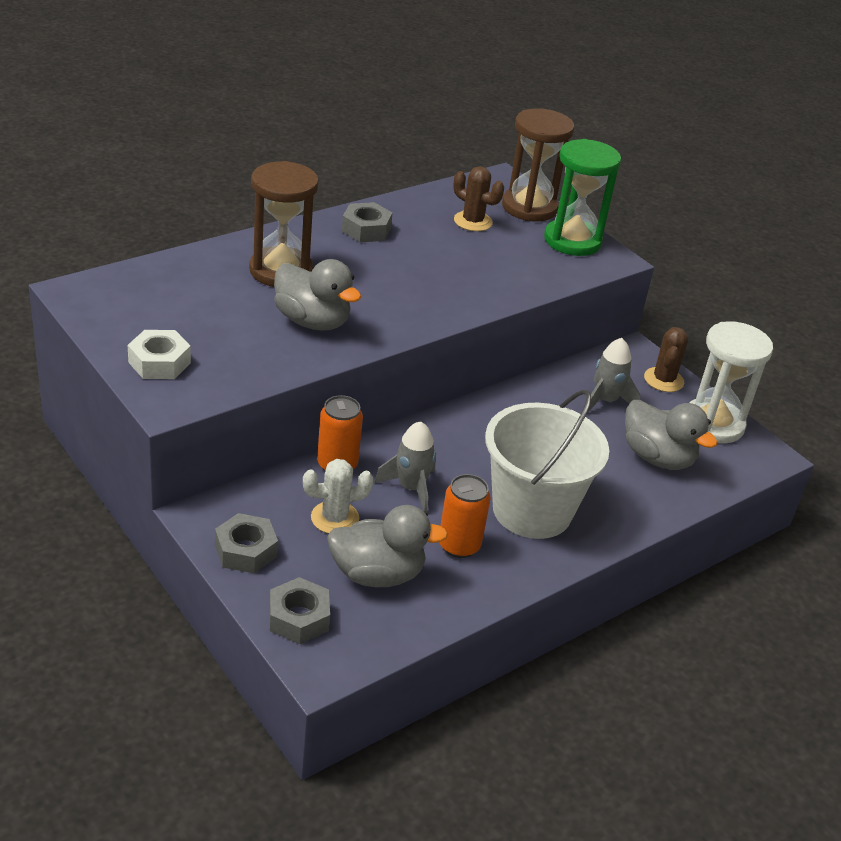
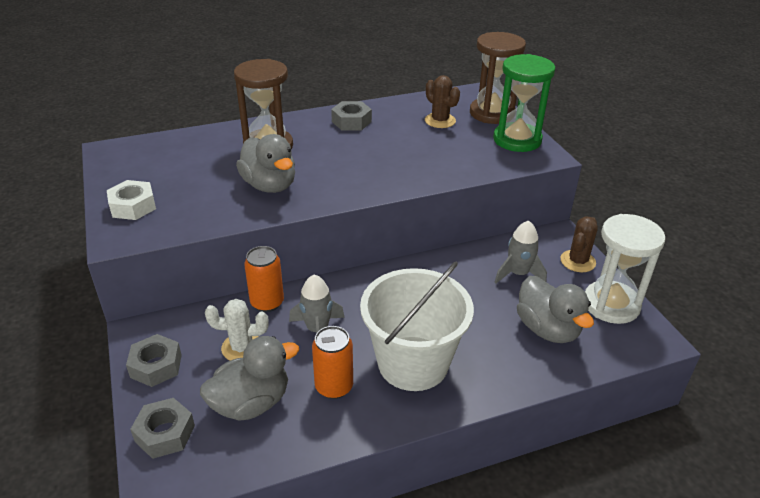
camera: 20 degrees right, 0 degrees up
(377, 574) = (251, 403): grey duck -> grey duck turned 45 degrees counterclockwise

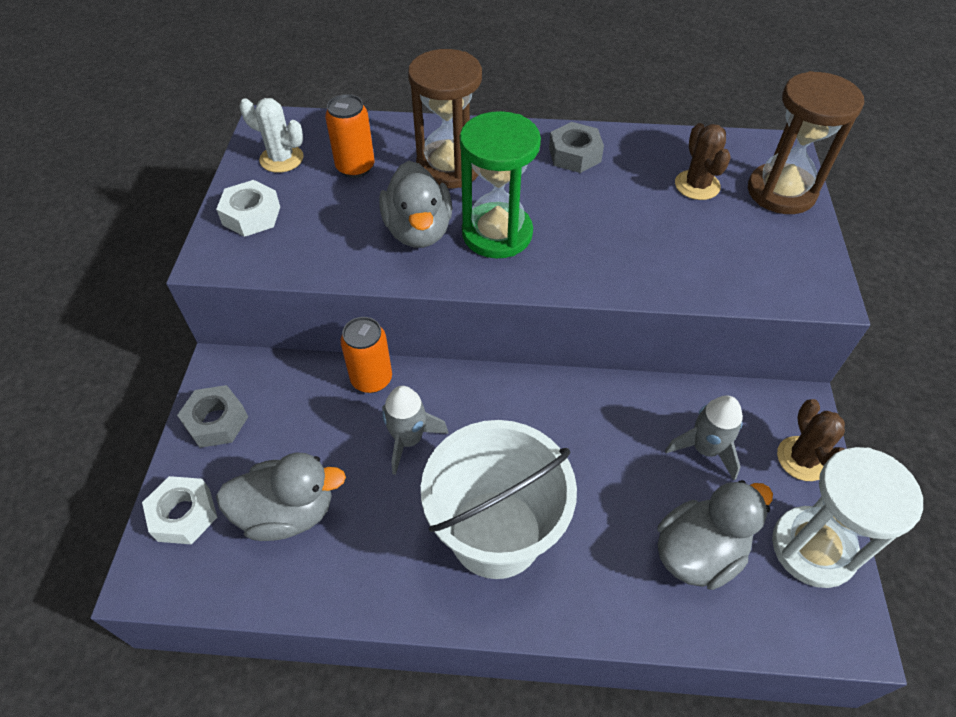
camera: 25 degrees right, 15 degrees up
(165, 433) = (184, 514): grey nut -> white nut
(242, 347) = (314, 432): white cactus -> white cactus (281, 159)
(334, 387) = (387, 528): orange can -> orange can (355, 167)
(517, 140) = (793, 250): green hourglass -> green hourglass (497, 233)
(547, 329) = (698, 552): grey duck -> grey duck turned 120 degrees counterclockwise
(578, 261) = (802, 459): brown cactus -> brown cactus turned 60 degrees counterclockwise

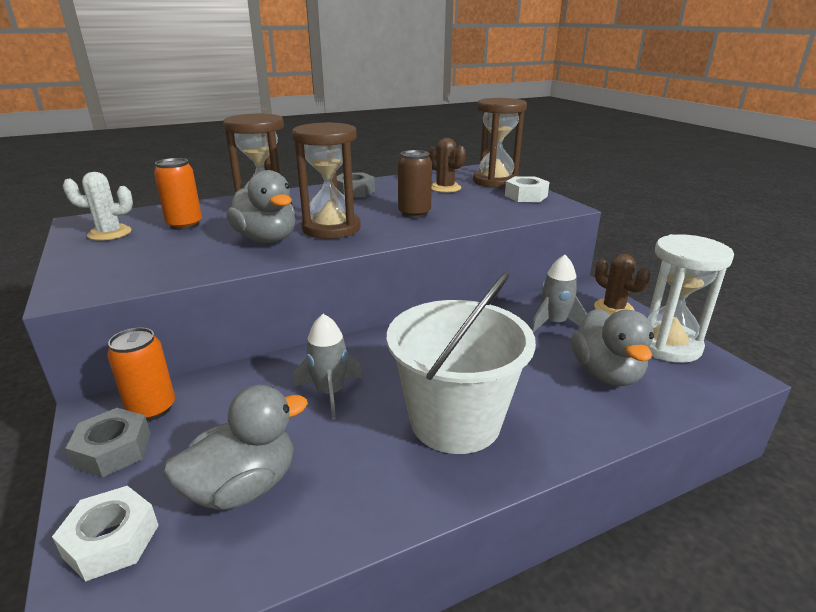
camera: 30 degrees left, 25 degrees down
(251, 215) = (99, 263): white nut -> white nut (526, 196)
(371, 379) = (266, 369): orange can -> orange can (152, 409)
(497, 233) = (331, 228): green hourglass -> brown hourglass
(612, 237) = (414, 214): none -> brown can
(698, 552) = (606, 373): grey duck -> grey duck turned 150 degrees clockwise

